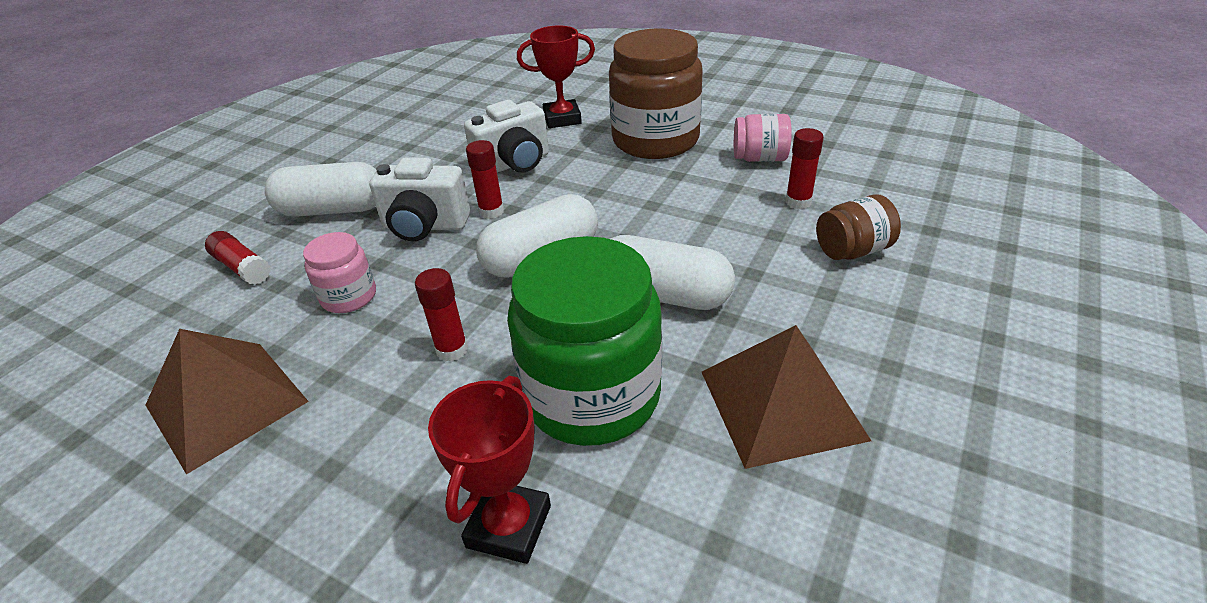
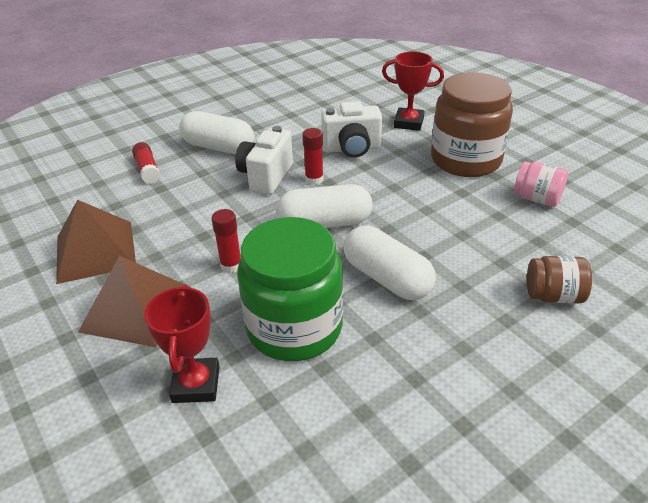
camera: 25 degrees right, 0 degrees up
(349, 297) = (194, 209): pink jar -> none
(425, 226) = (266, 177): white camera -> white camera turned 75 degrees clockwise
(509, 526) = (196, 384): red trophy -> red trophy turned 45 degrees counterclockwise
(782, 404) = (412, 383): brown pyramid -> brown pyramid (136, 309)
(798, 202) = (540, 243): red glue stick -> none

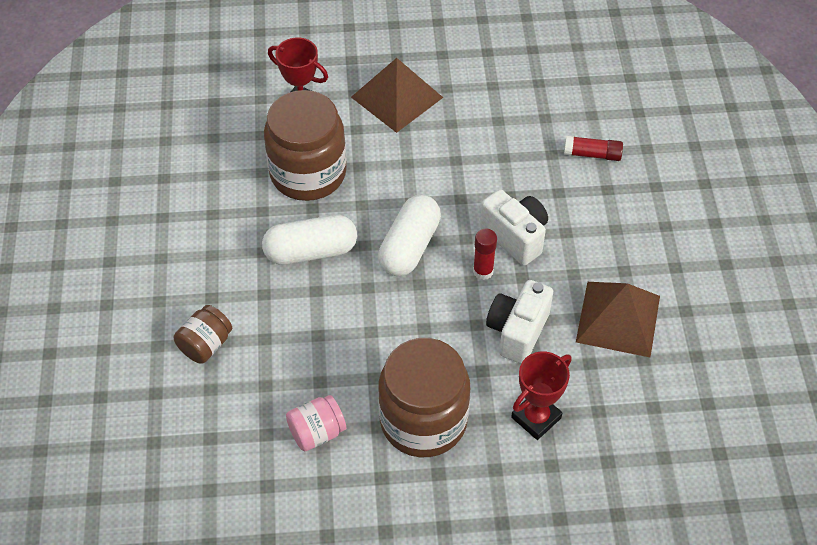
camera: 120 degrees right, 15 degrees up
(95, 251) = (485, 91): brown pyramid -> brown pyramid (618, 318)
(219, 147) = (599, 221): white capsule -> none
(231, 265) = (402, 163): red glue stick -> none
(294, 327) = (308, 173): green jar -> brown jar

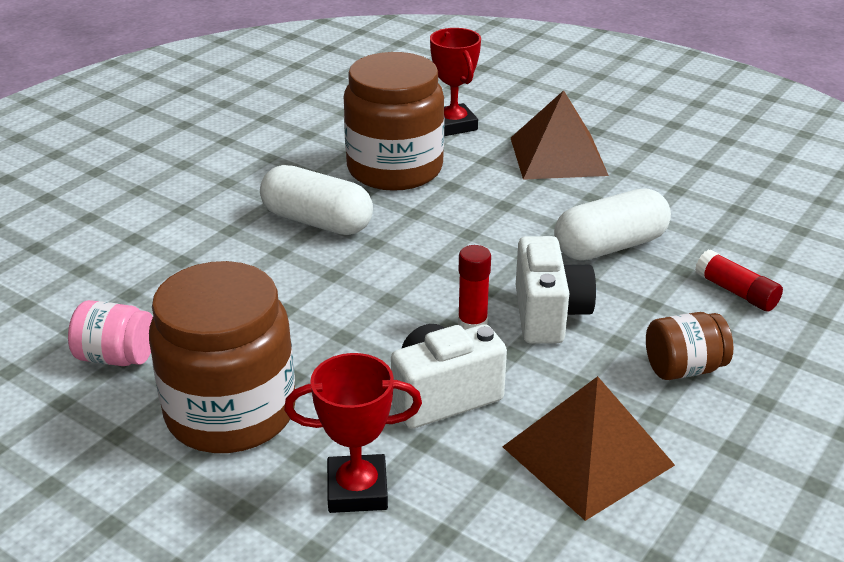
camera: 40 degrees right, 20 degrees down
(205, 344) = (127, 237): brown jar -> brown jar (683, 368)
(409, 246) = (419, 265): white capsule -> white capsule (610, 246)

